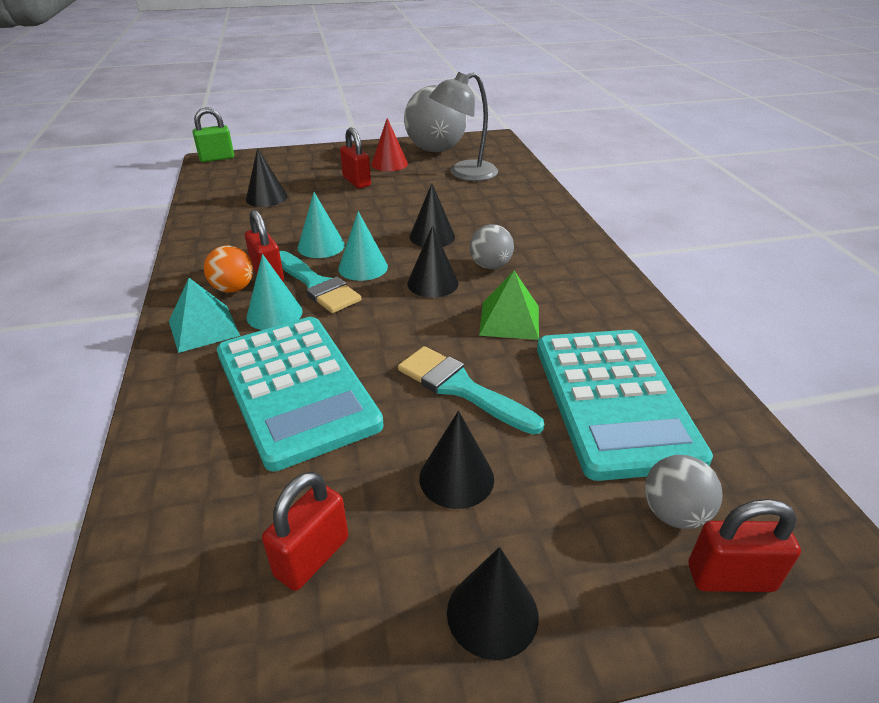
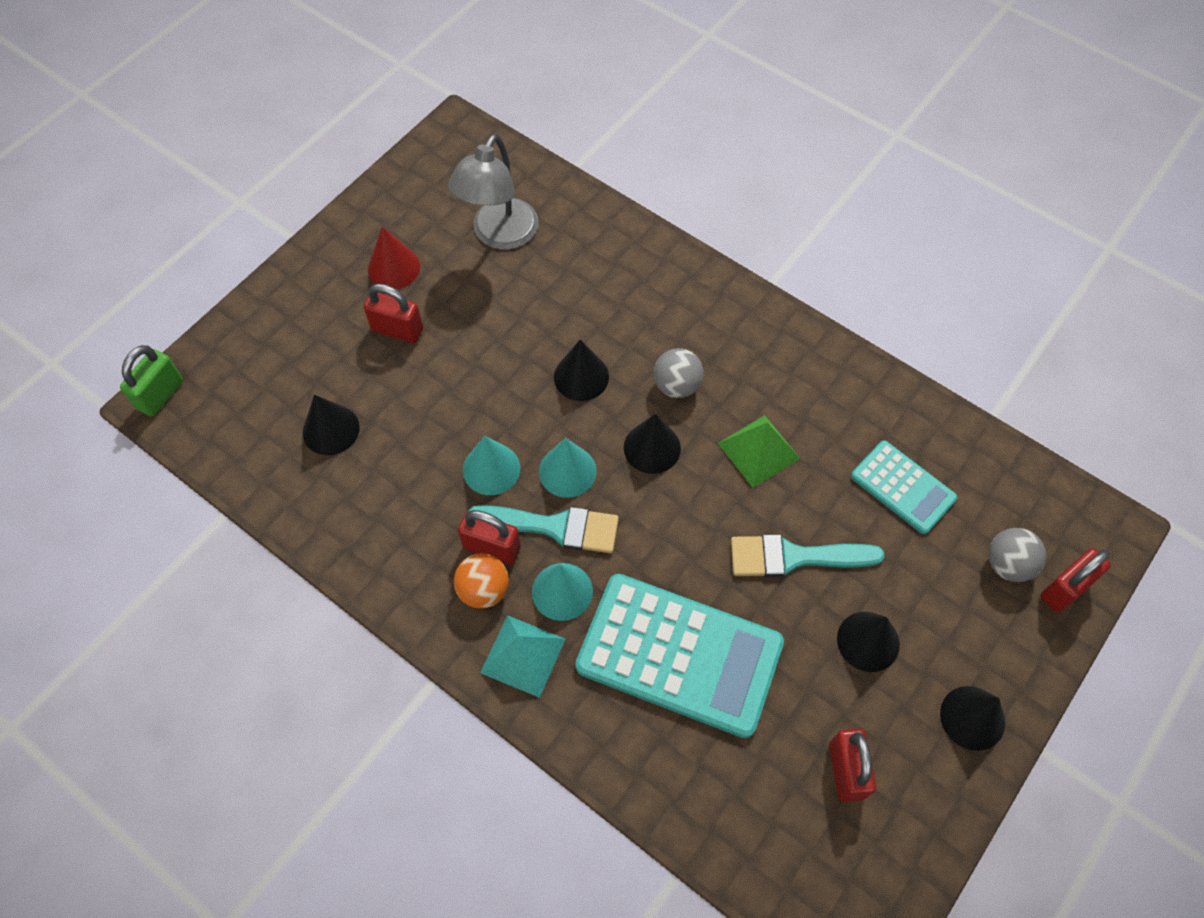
camera: 40 degrees left, 25 degrees up
(435, 150) = (416, 202): grey ball -> none
(614, 400) = (903, 487): turquoise calculator -> turquoise calculator, size x0.54

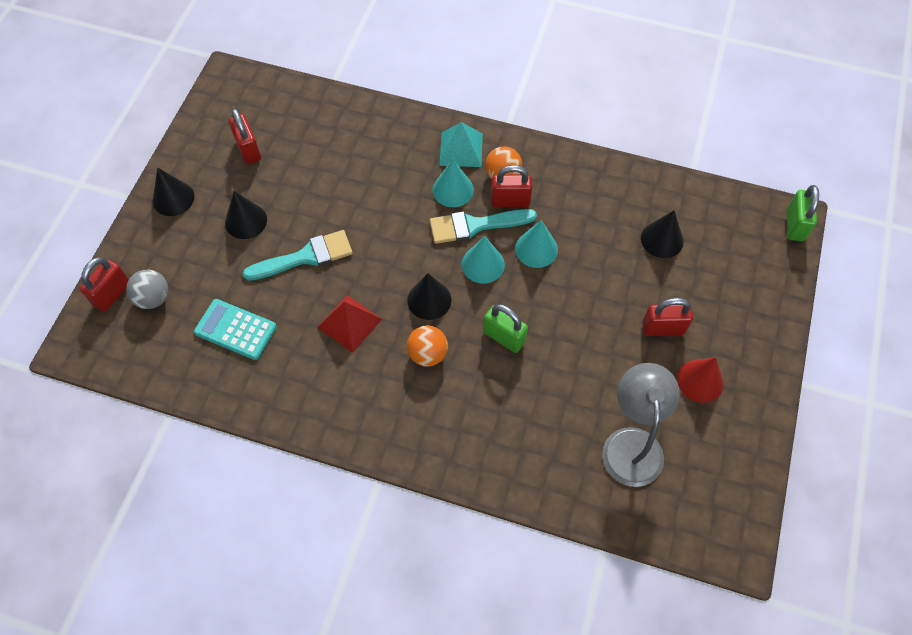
camera: 160 degrees right, 0 degrees up
(581, 376) = (504, 337): black cone -> green padlock
(676, 385) = (427, 354): grey ball -> orange ball
(679, 654) = (365, 178): turquoise calculator -> none
(758, 451) = (349, 323): green pyramid -> red pyramid

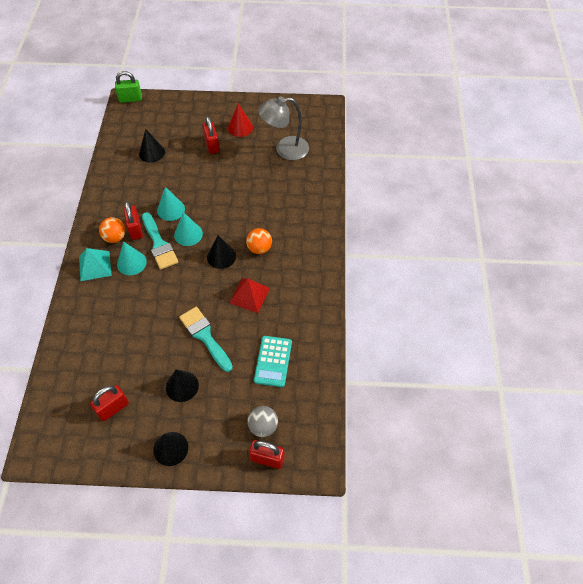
camera: 105 degrees left, 5 degrees down
(504, 337) = (237, 214): green padlock -> none

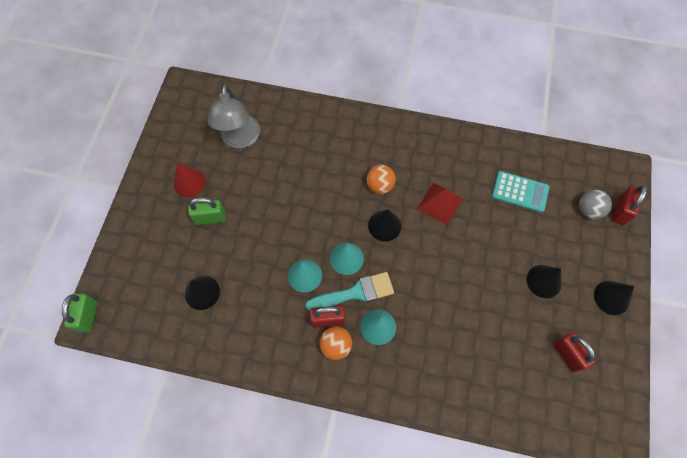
camera: 80 degrees left, 10 degrees up
(95, 266) = (375, 372): turquoise pyramid -> none
(205, 336) = (486, 253): turquoise brush -> none
(212, 145) = (210, 218): red padlock -> green padlock

